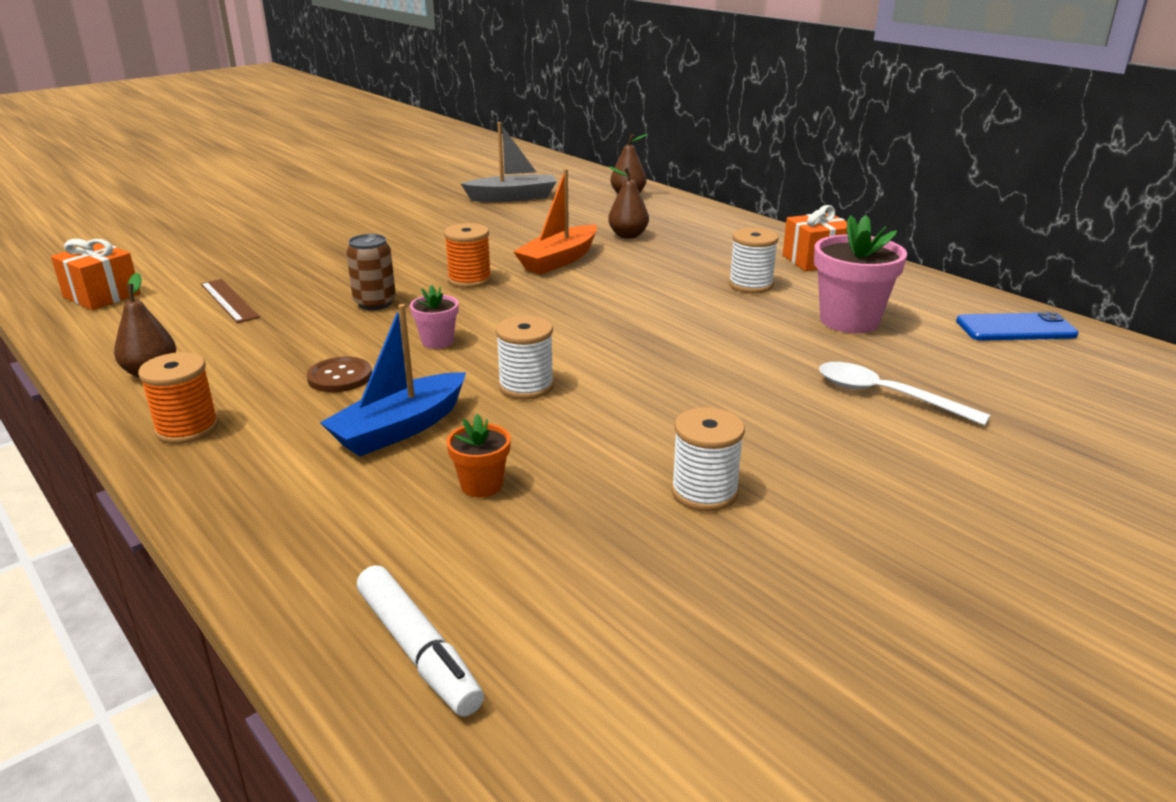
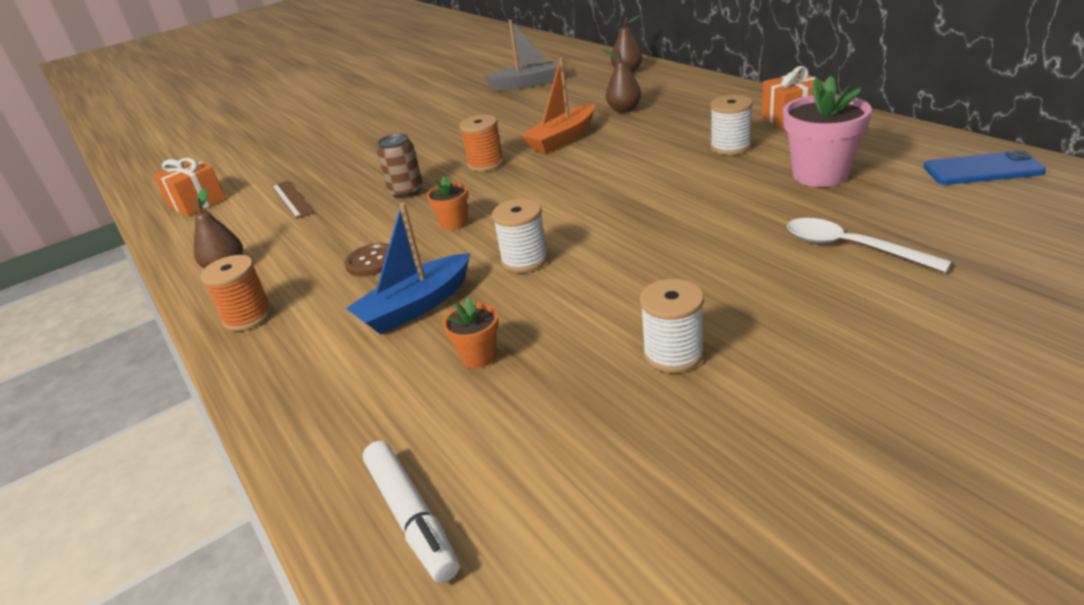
camera: 10 degrees right, 5 degrees up
(437, 341) = (454, 223): pink flower pot -> orange flower pot

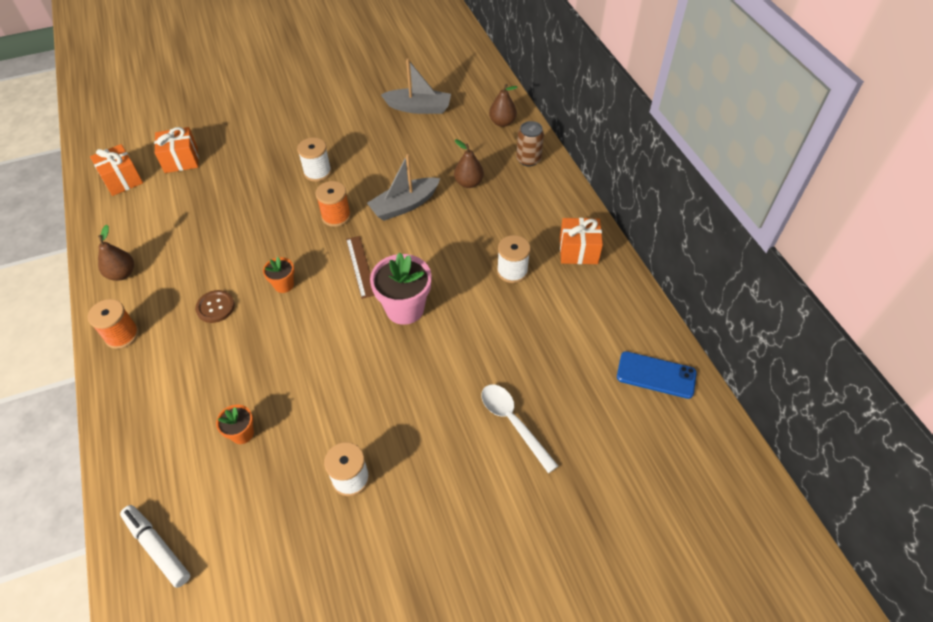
camera: 10 degrees right, 20 degrees up
(267, 173) = (181, 160): none -> orange gift
(292, 199) = (188, 204): brown ruler -> brown ruler (360, 266)
(406, 192) = (268, 230): brown can -> brown can (528, 159)
(411, 517) = (157, 547): white marker -> white marker turned 150 degrees clockwise
(416, 306) = (225, 368): blue boat -> none
(524, 260) = (310, 348): white spool -> white spool (317, 172)
(562, 138) = (404, 205): orange boat -> grey boat
(820, 175) = (548, 333): pink flower pot -> pink flower pot (405, 308)

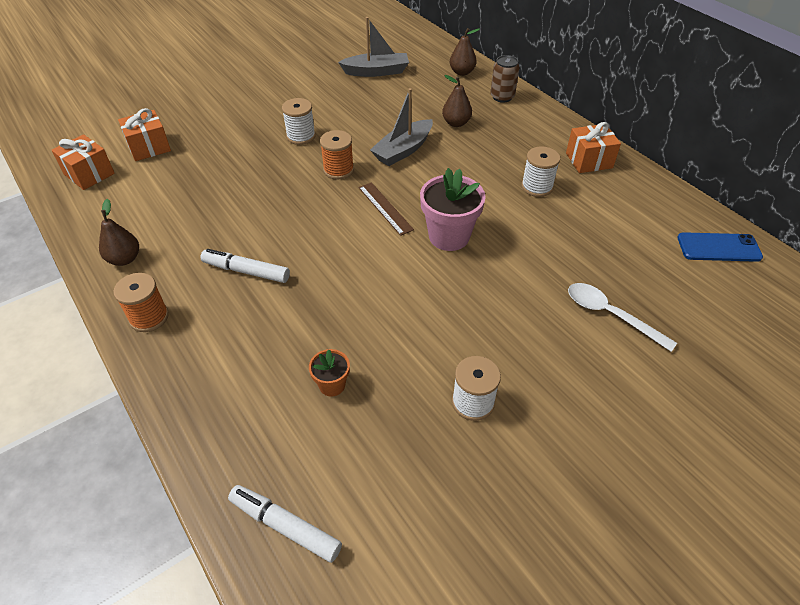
camera: 15 degrees left, 5 degrees down
(215, 307) = (246, 271): brown button -> white marker
(284, 285) = (312, 238): orange flower pot -> none

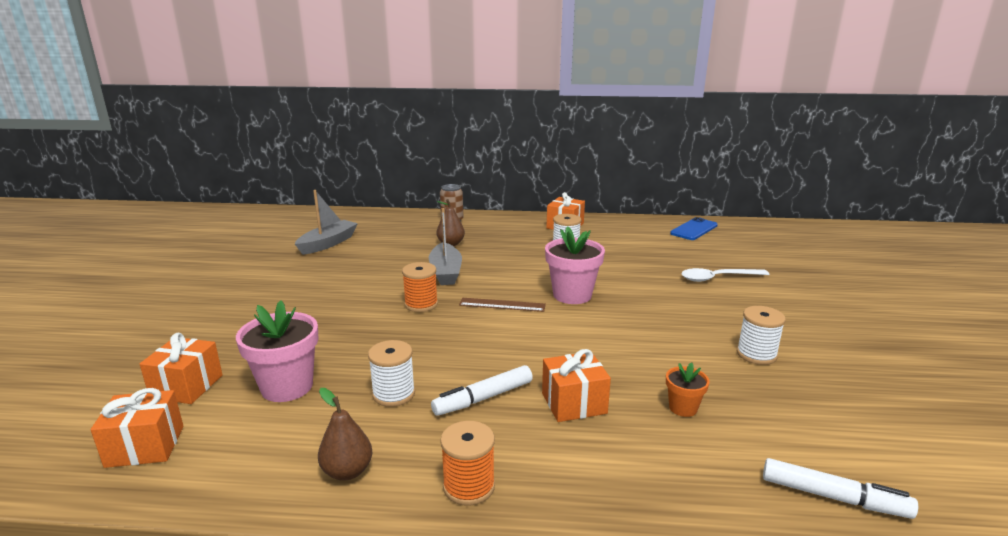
camera: 50 degrees left, 25 degrees down
(182, 182) = (287, 387): none -> pink flower pot
(282, 319) = (574, 403): none -> orange gift
(285, 526) = (833, 497): white marker -> white marker turned 135 degrees counterclockwise
(301, 136) = (344, 303): white spool -> white spool (393, 394)
(462, 72) = (397, 220): brown pear -> none

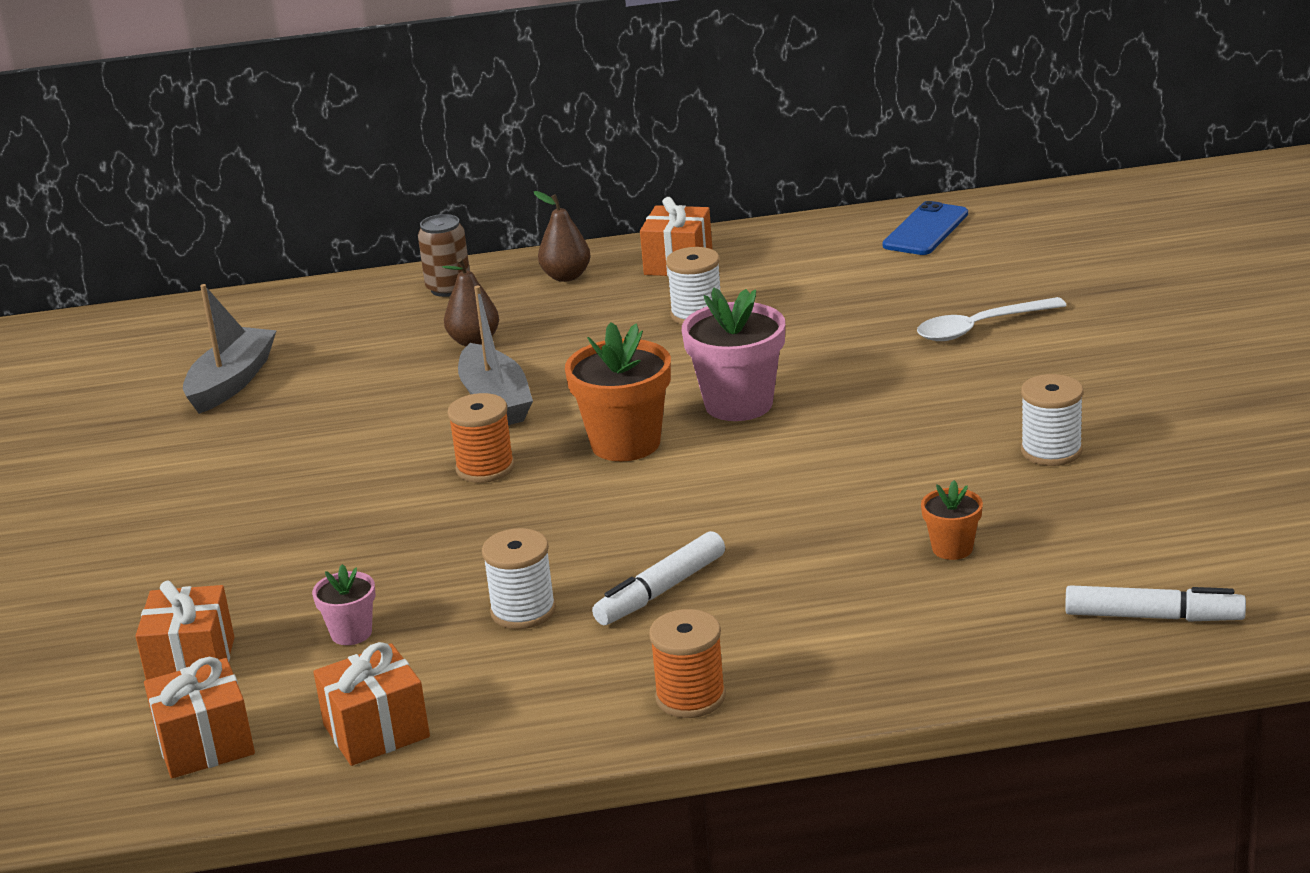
camera: 10 degrees left, 5 degrees up
(287, 387) = (351, 633): pink flower pot -> pink flower pot, size x0.52
(347, 471) = (518, 714): brown pear -> brown pear (566, 276)
(502, 305) = (625, 443): brown ruler -> orange flower pot
(574, 403) = (795, 572): orange gift -> orange gift (376, 731)

